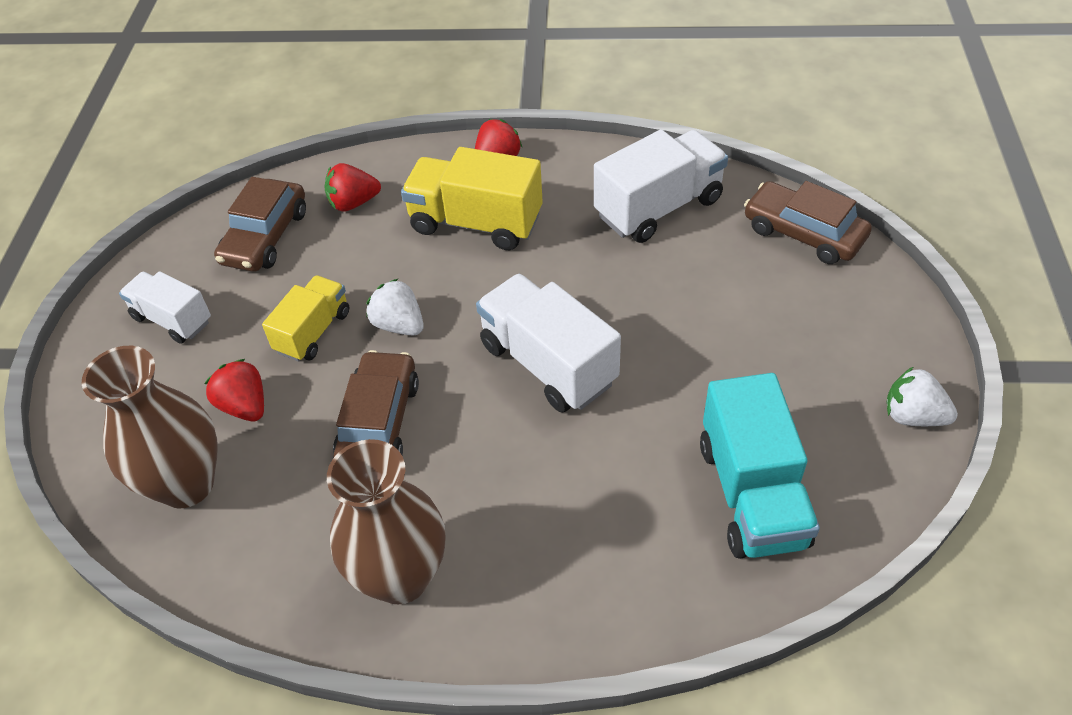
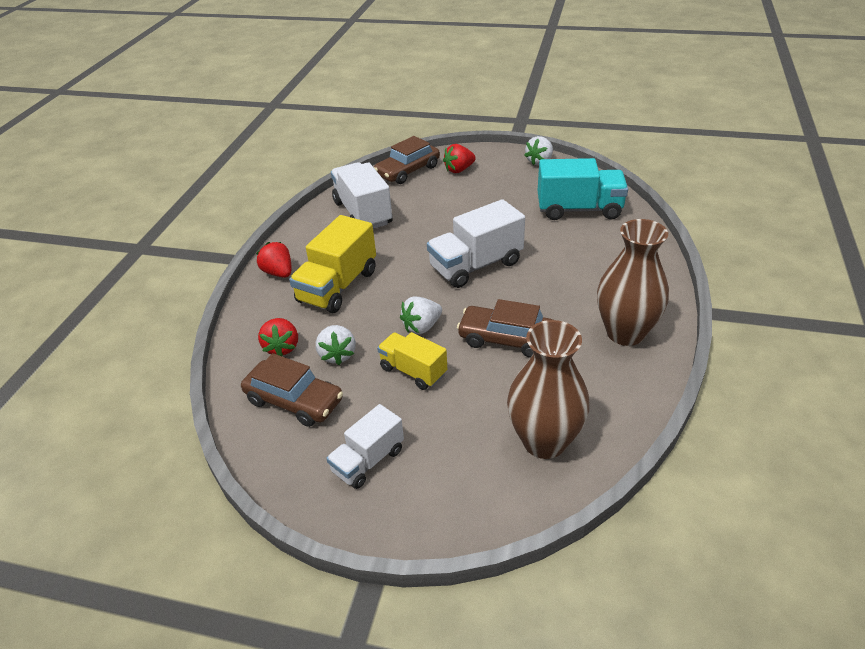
camera: 80 degrees left, 10 degrees down
(244, 406) = (476, 409): red strawberry -> red strawberry (459, 170)
(341, 254) = (337, 355): none -> white strawberry

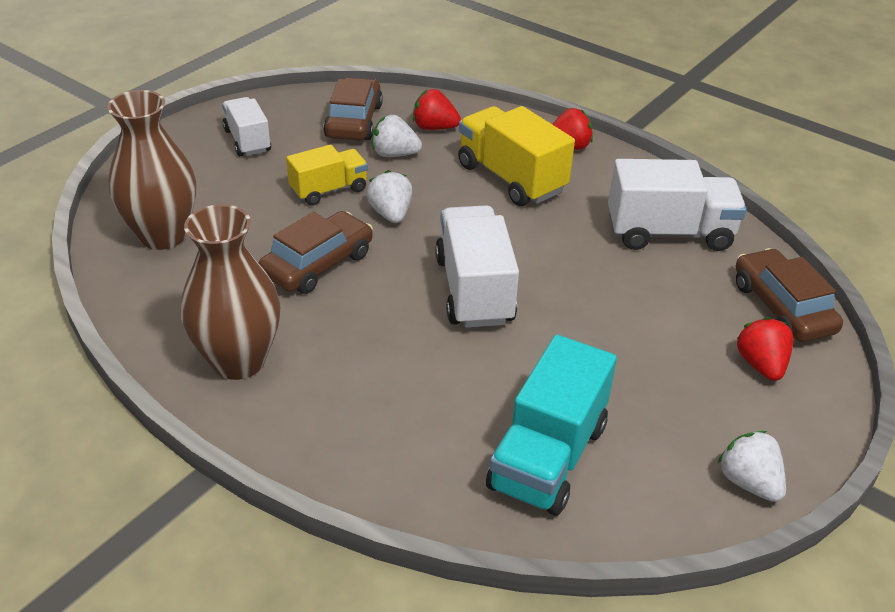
camera: 110 degrees right, 0 degrees up
(294, 401) = (354, 121): brown car -> brown car turned 135 degrees clockwise

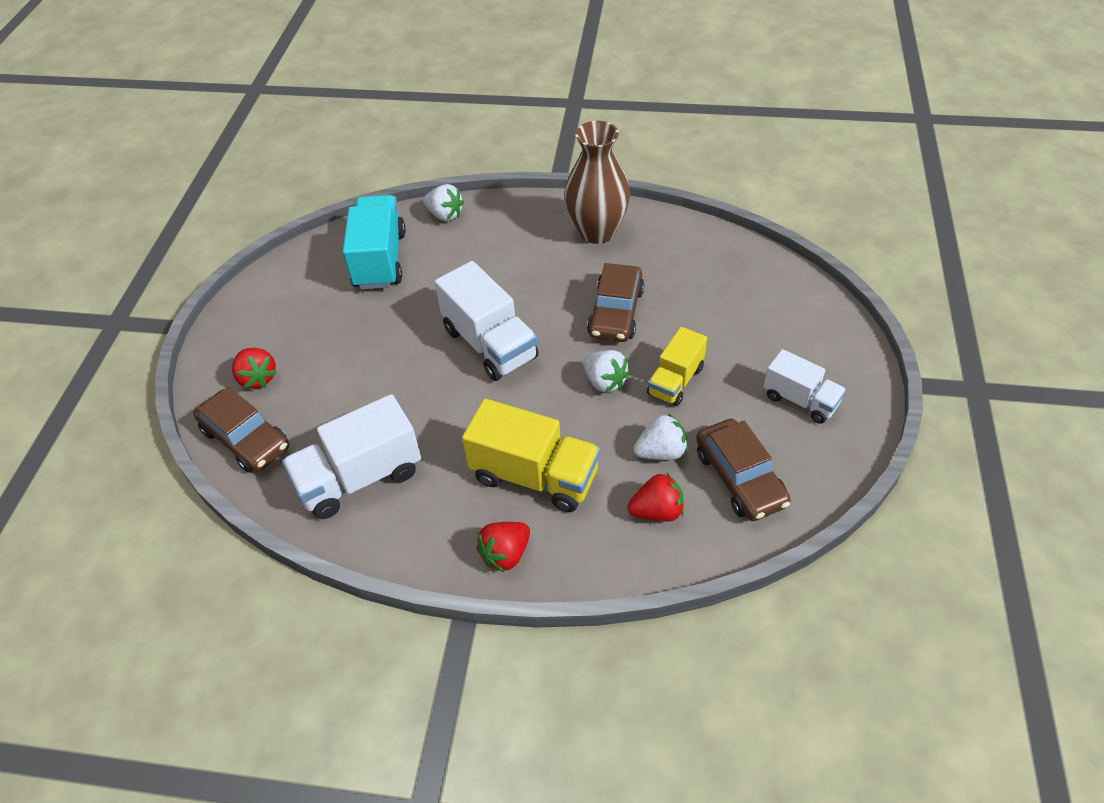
camera: 155 degrees right, 10 degrees up
(162, 235) = (744, 283): brown vase -> none
(749, 482) = (256, 295): white strawberry -> white strawberry (445, 215)

